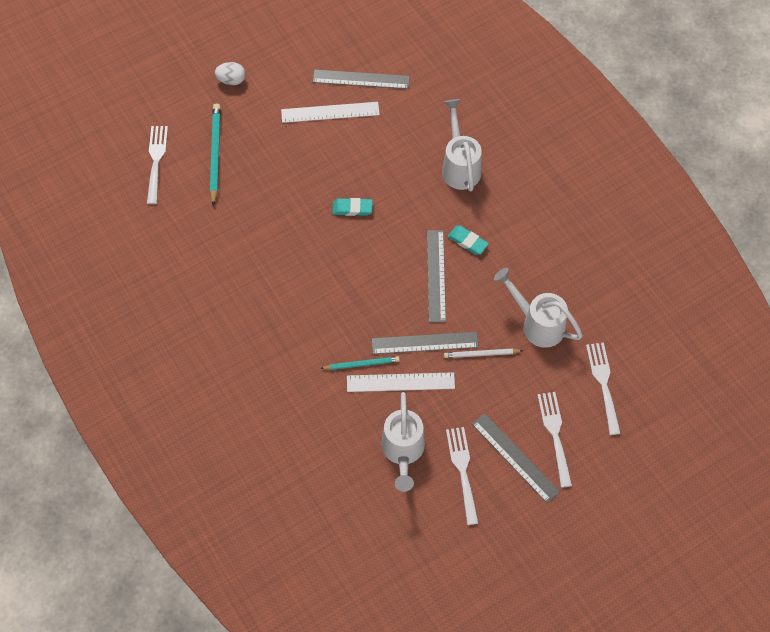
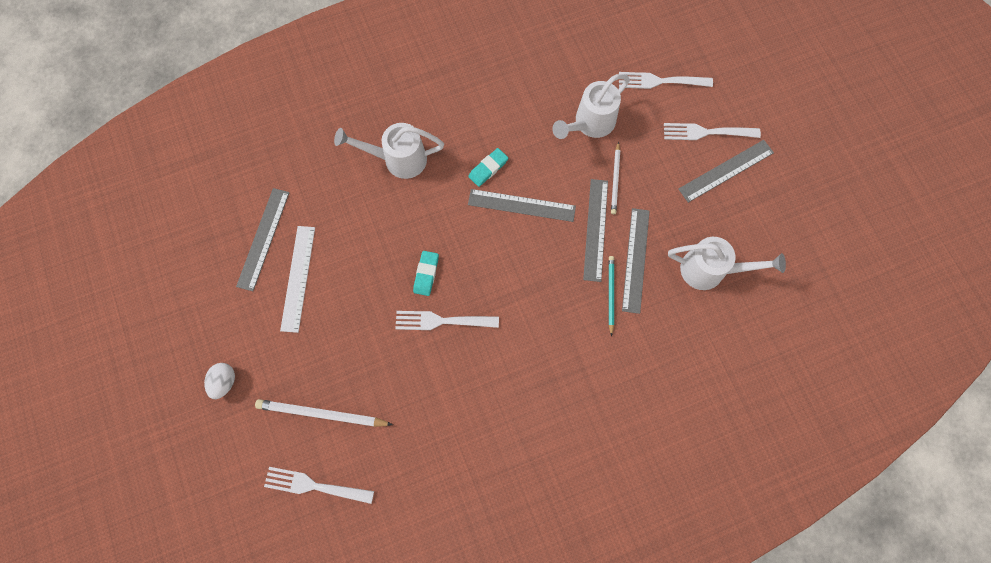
camera: 80 degrees left, 10 degrees up
(215, 154) = (322, 414): turquoise pencil -> white pencil
(400, 382) = (635, 260): white ruler -> grey ruler
(462, 471) = (735, 219): white fork -> white fork (442, 321)

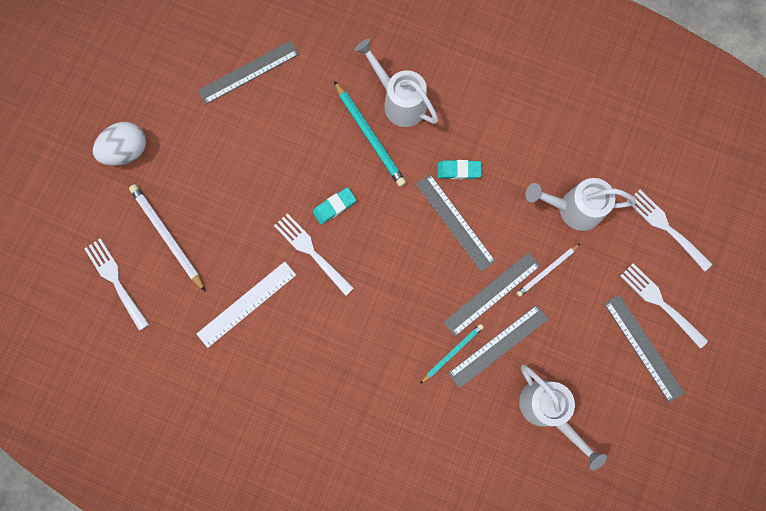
camera: 45 degrees right, 5 degrees up
(224, 382) = (127, 151): white egg -> white egg, size x1.52
(298, 278) = (244, 124): white ruler -> white ruler (247, 304)
(401, 202) = (370, 136): none -> turquoise pencil
(726, 171) = (643, 347): grey ruler -> grey ruler turned 45 degrees clockwise

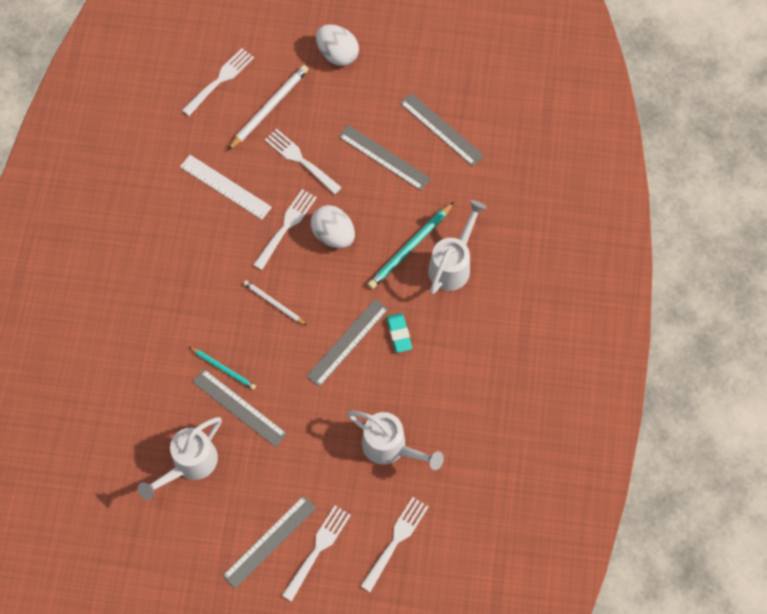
camera: 75 degrees right, 10 degrees down
(239, 219) = (300, 160): none -> white fork
(334, 206) = (333, 235): turquoise eraser -> white egg
(492, 294) = (287, 391): grey ruler -> grey ruler (384, 157)
(547, 271) = (322, 436): white pencil -> white pencil (274, 303)
(573, 209) = (390, 447): white watering can -> white watering can turned 135 degrees clockwise

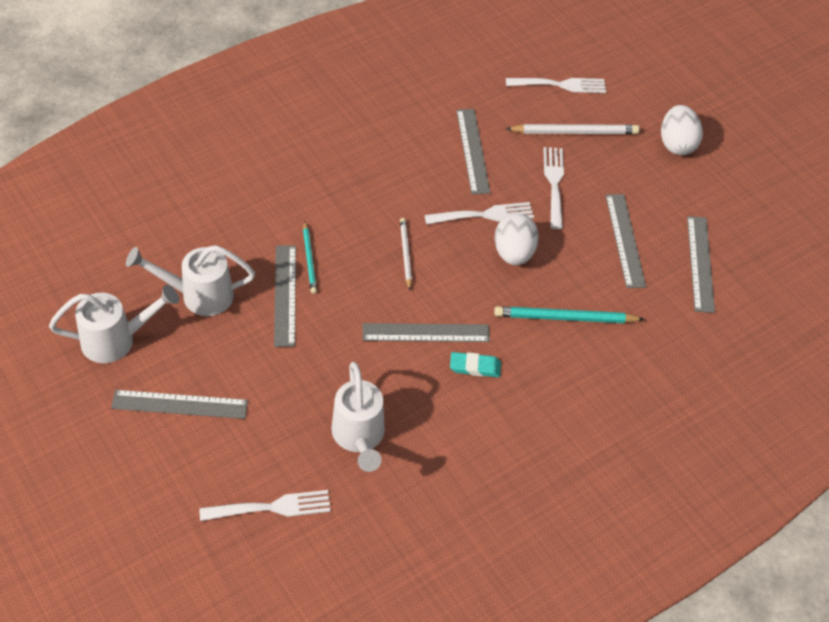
camera: 45 degrees right, 15 degrees down
(225, 187) = (472, 151): white ruler -> grey ruler
(318, 549) = (206, 448): white fork -> none
(399, 334) = (475, 367): turquoise eraser -> turquoise eraser turned 60 degrees clockwise
(452, 265) = (585, 362): white watering can -> white watering can (116, 340)

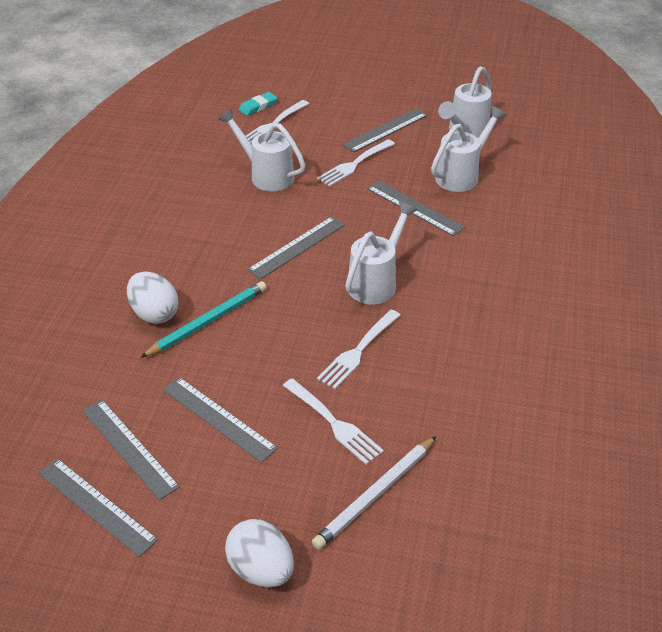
camera: 140 degrees right, 10 degrees down
(309, 259) = (432, 235): turquoise pencil -> none
(405, 254) = (376, 282): white pencil -> white watering can
(472, 151) = (437, 398): grey ruler -> grey ruler (96, 506)
(475, 367) = (239, 250): turquoise eraser -> turquoise eraser (258, 106)
(513, 253) = (299, 339): white egg -> white egg (154, 313)
(560, 85) = (452, 542): white fork -> white fork (354, 164)

